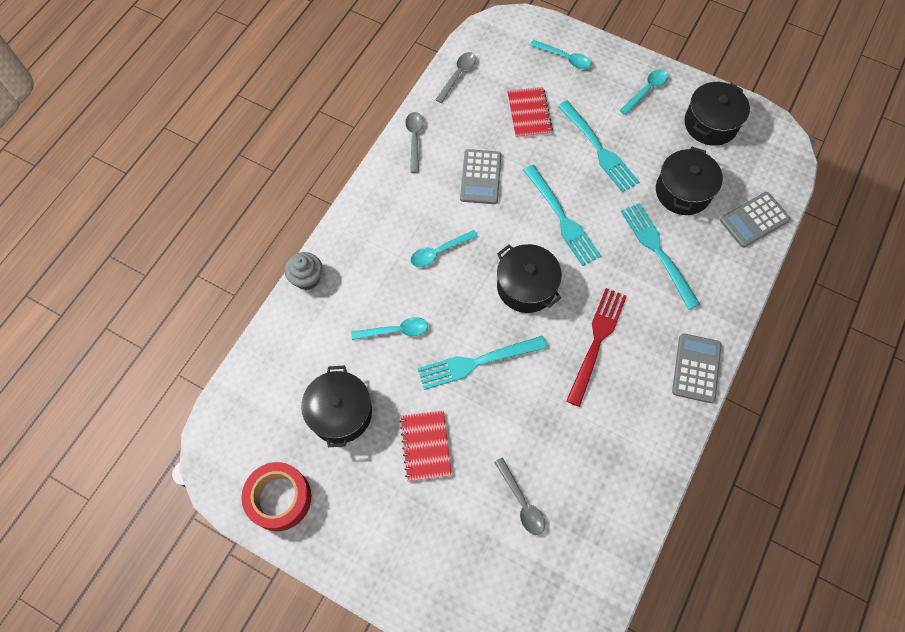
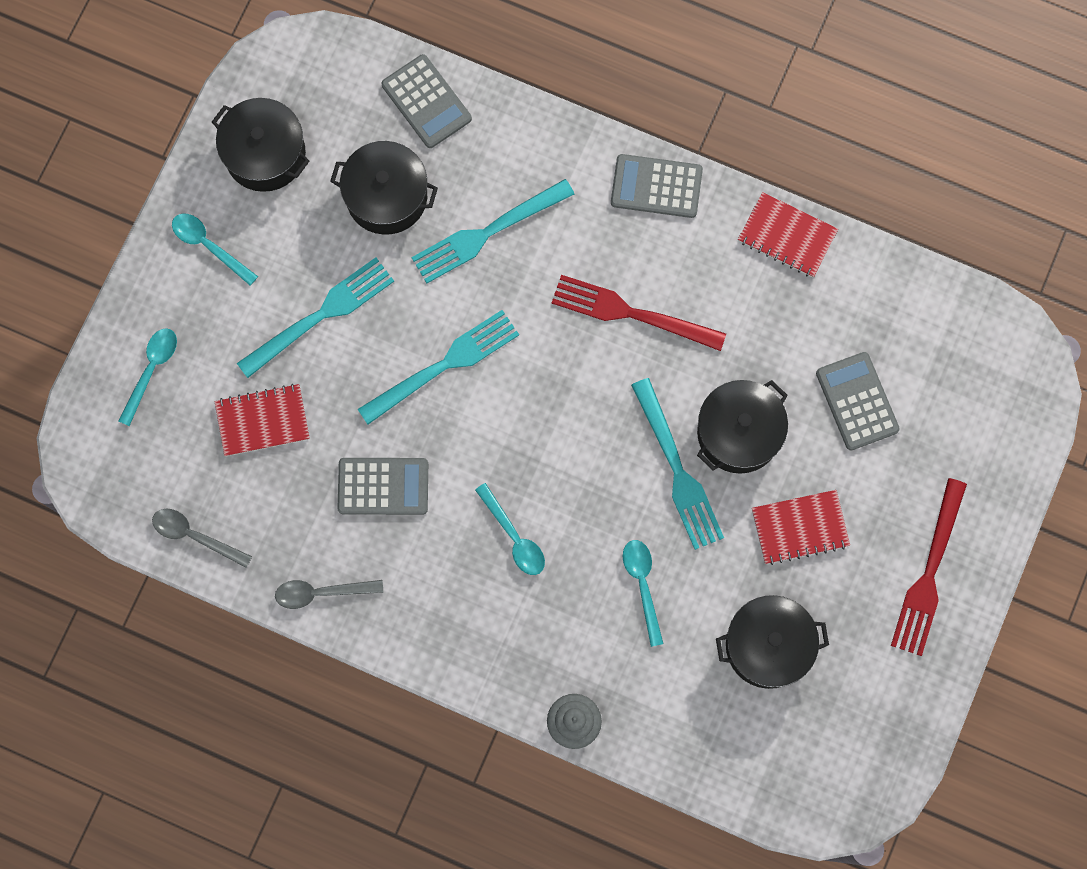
camera: 95 degrees left, 10 degrees up
(279, 498) = (890, 709): red tape -> none
(379, 543) = (929, 573): none -> red fork
(521, 502) = (857, 401): grey spoon -> grey calculator
(526, 286) = (558, 410): black pot -> black pot (738, 433)
(658, 462) = (787, 236): none -> red notebook

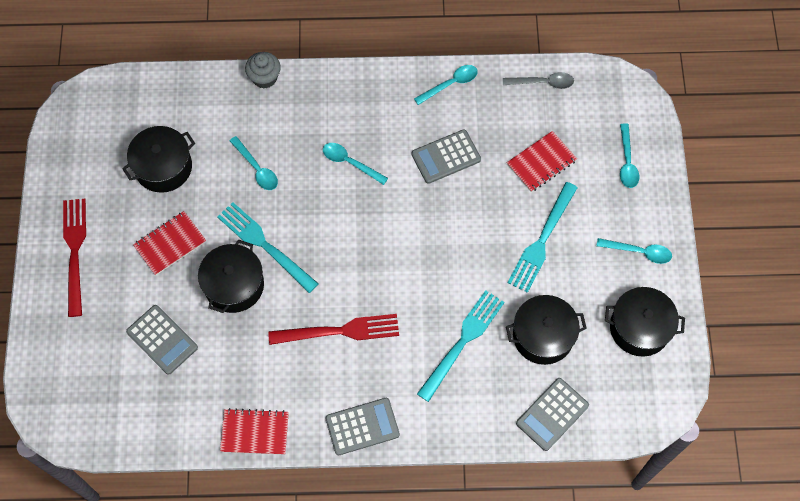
camera: 155 degrees right, 10 degrees down
(321, 592) = (450, 84): grey spoon -> turquoise spoon
(426, 102) = (552, 414): grey calculator -> grey calculator turned 75 degrees counterclockwise
(443, 365) = (446, 244): turquoise fork -> none

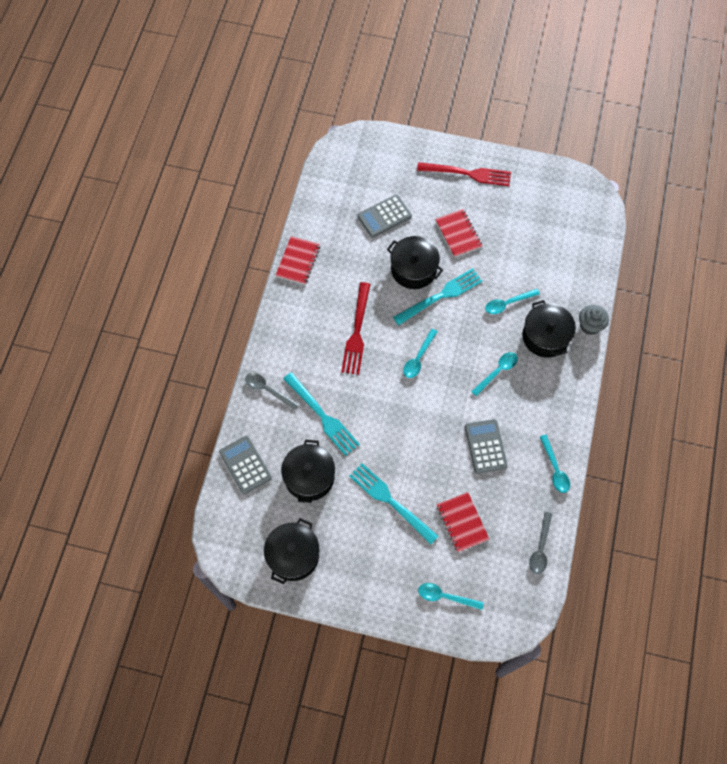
camera: 105 degrees right, 0 degrees up
(163, 167) = (524, 240): black pot -> black pot (545, 336)
(362, 426) = (279, 330): grey calculator -> none
(448, 416) = (268, 390): none -> grey spoon
(639, 252) = (359, 578): turquoise spoon -> turquoise spoon (418, 358)

